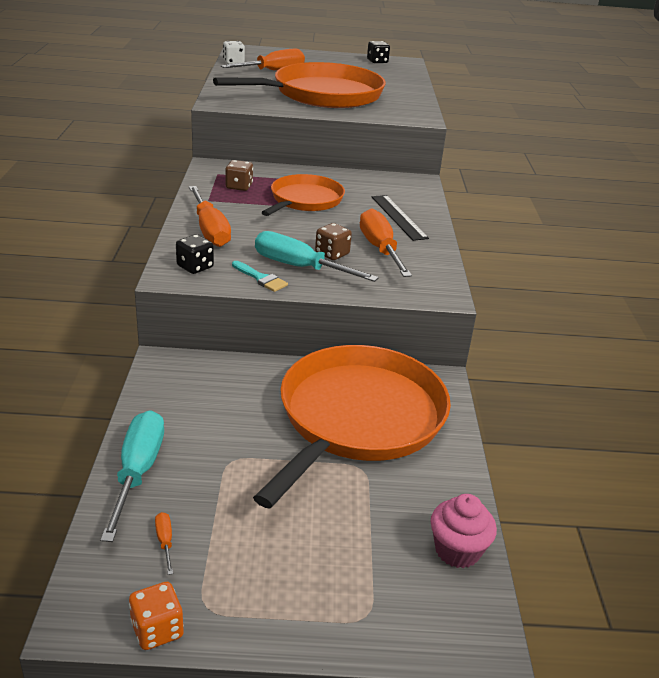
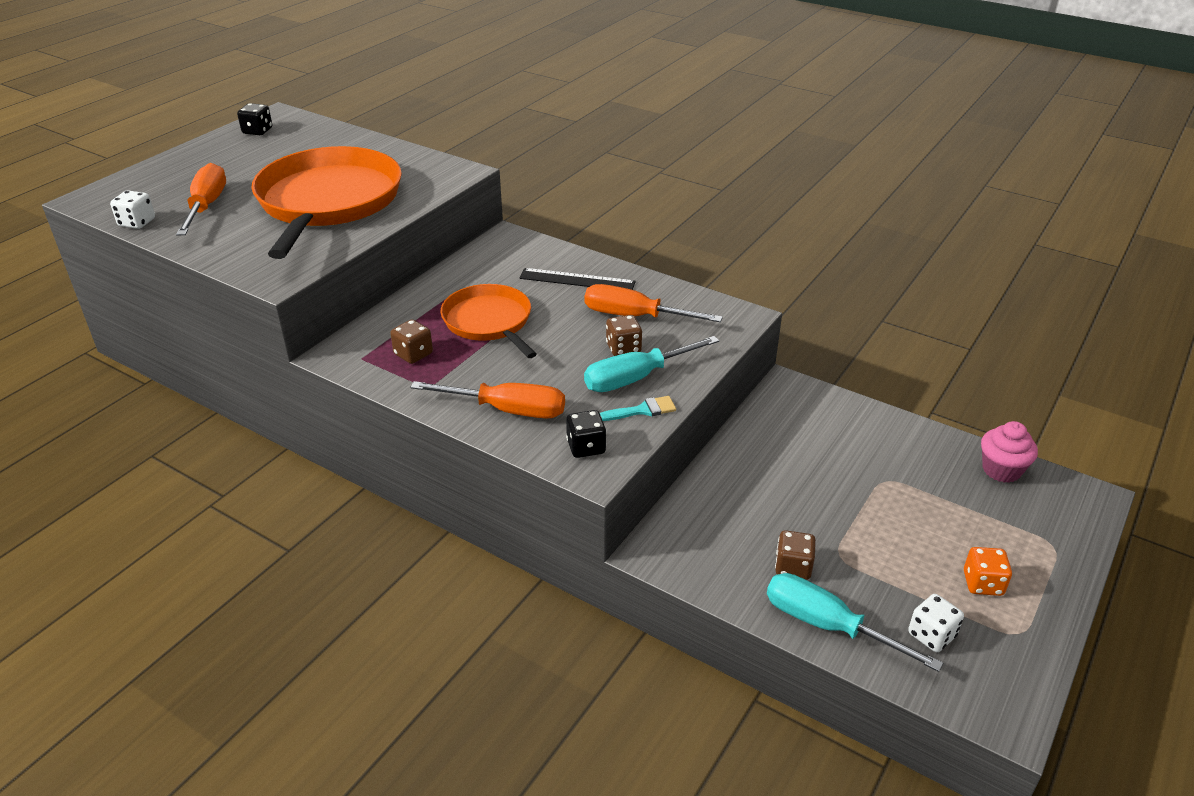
camera: 55 degrees left, 5 degrees up
(157, 630) = (1035, 672): orange dice -> orange dice (982, 583)
(165, 541) = (931, 635): orange screwdriver -> white dice
(197, 436) = (793, 567): none -> brown dice
(357, 418) = (817, 455): orange pan -> none

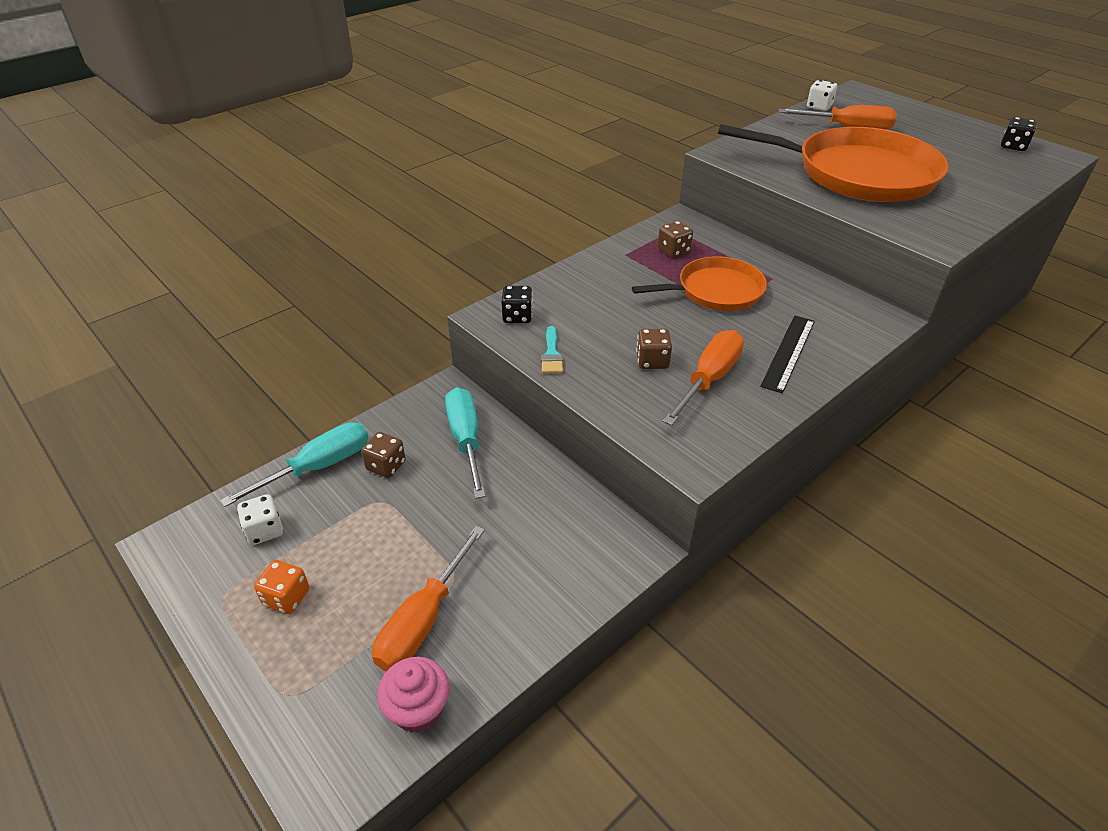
camera: 105 degrees right, 5 degrees up
(509, 410) = (580, 286): orange screwdriver -> orange screwdriver (423, 621)
(635, 378) = (600, 359): turquoise screwdriver -> turquoise screwdriver (466, 439)

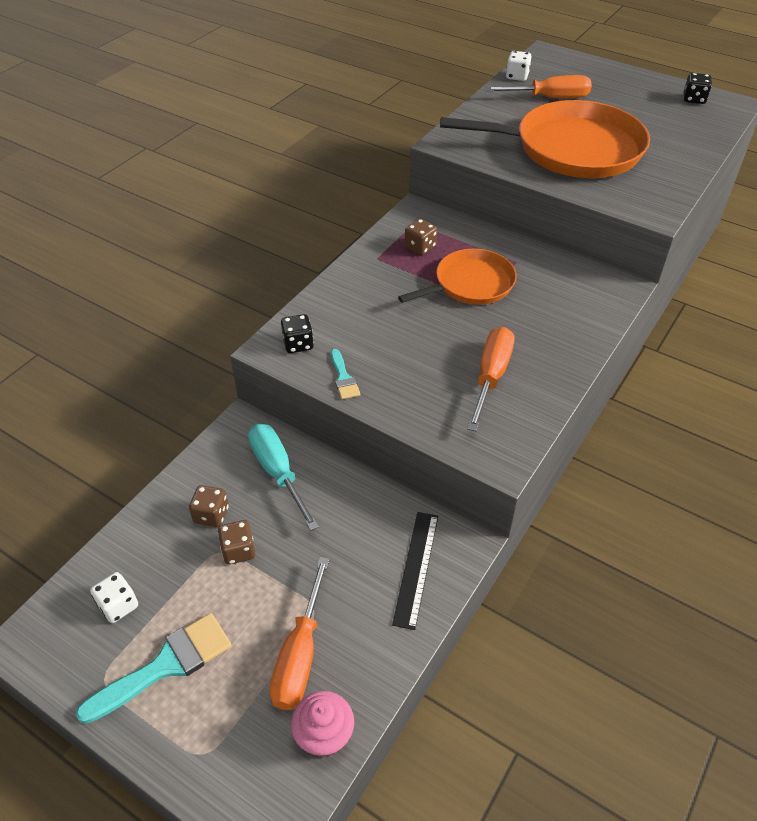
camera: 15 degrees left, 5 degrees up
(286, 597) = (166, 665): orange dice -> turquoise brush
(319, 466) = (146, 530): turquoise screwdriver -> none
(652, 361) = (436, 368): brown dice -> brown dice (238, 551)
(788, 352) = (550, 336): black ruler -> black ruler (416, 568)

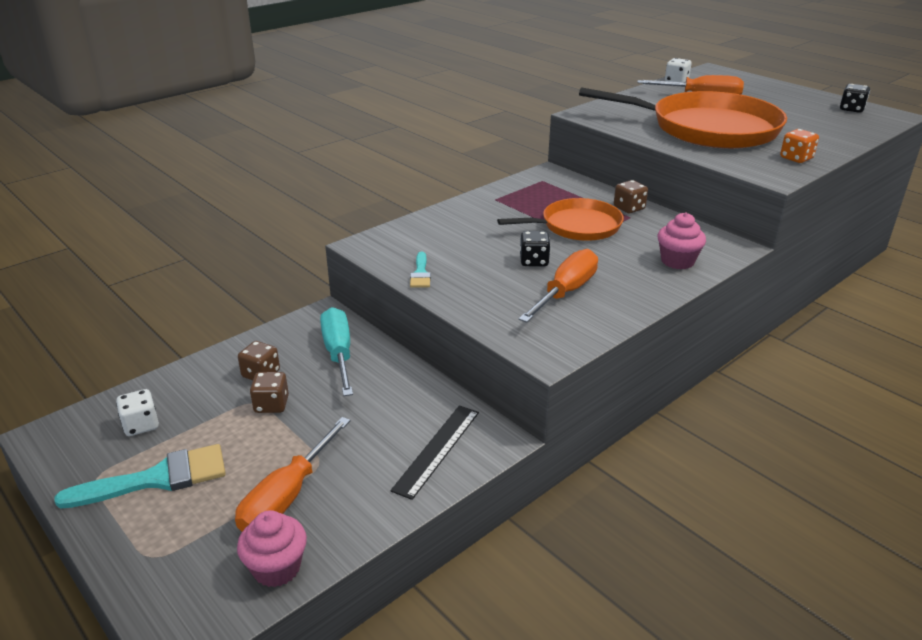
camera: 15 degrees right, 15 degrees down
(298, 344) = (391, 245): black dice -> black dice (534, 261)
(420, 247) = (540, 196): brown dice -> brown dice (629, 208)
(578, 316) = (677, 261): none -> pink cupcake
(666, 182) = (796, 158): none -> orange dice

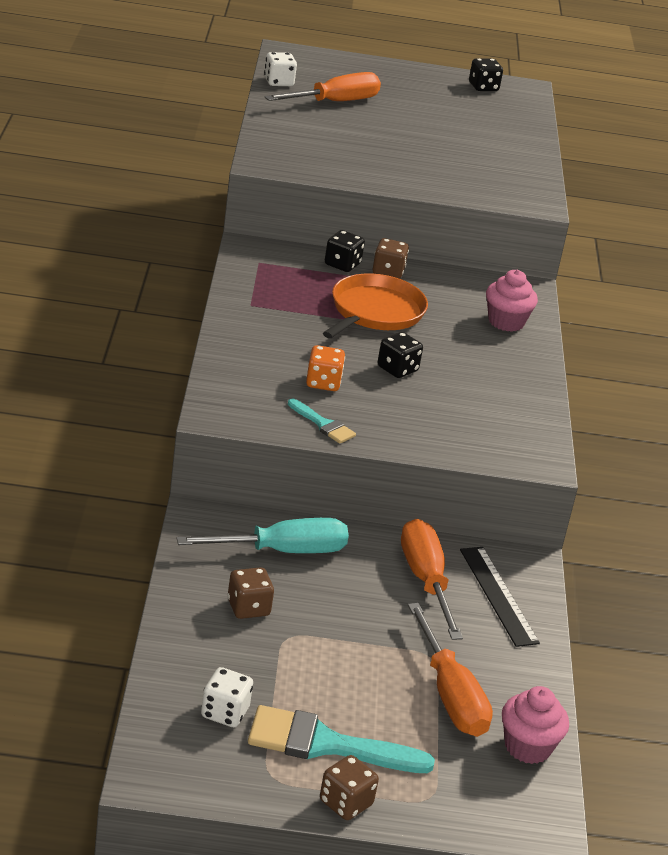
camera: 50 degrees left, 0 degrees up
(157, 478) = (325, 744): turquoise brush -> turquoise brush turned 105 degrees counterclockwise
(271, 405) = (308, 630): brown dice -> brown dice (345, 803)
(338, 353) = (284, 551): turquoise screwdriver -> turquoise screwdriver turned 135 degrees clockwise
(566, 291) = (468, 391): orange screwdriver -> orange screwdriver (425, 580)
(600, 196) = (342, 264): none -> black dice
(707, 128) = (404, 152): orange pan -> none
(796, 158) = (522, 172): orange dice -> orange dice (323, 383)

